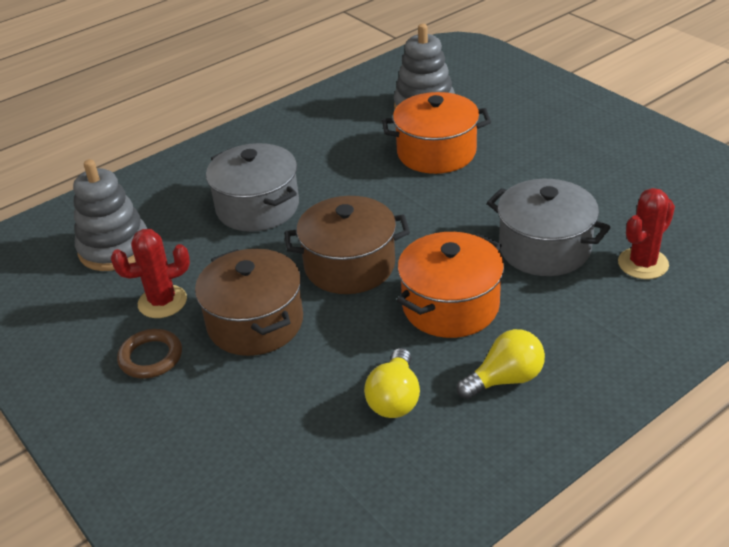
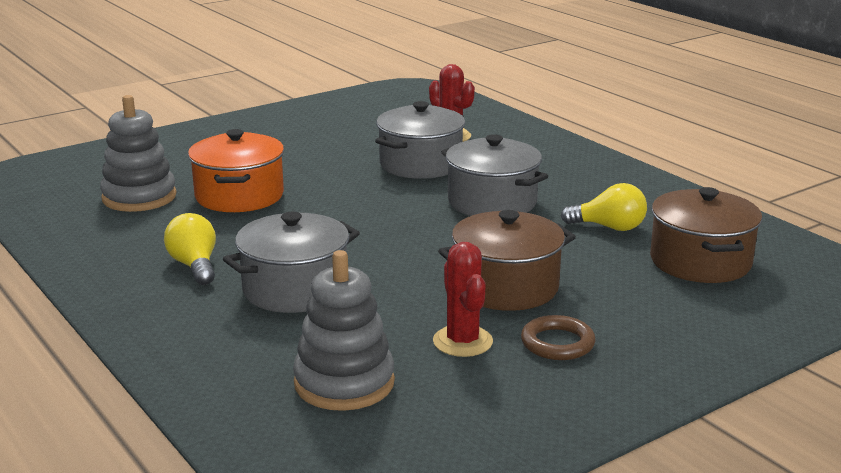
camera: 90 degrees left, 15 degrees down
(349, 265) = (422, 241): brown pot -> brown pot (700, 262)
(450, 306) = (492, 202): orange pot -> grey pot
(505, 379) = (584, 188): yellow light bulb -> yellow light bulb (195, 266)

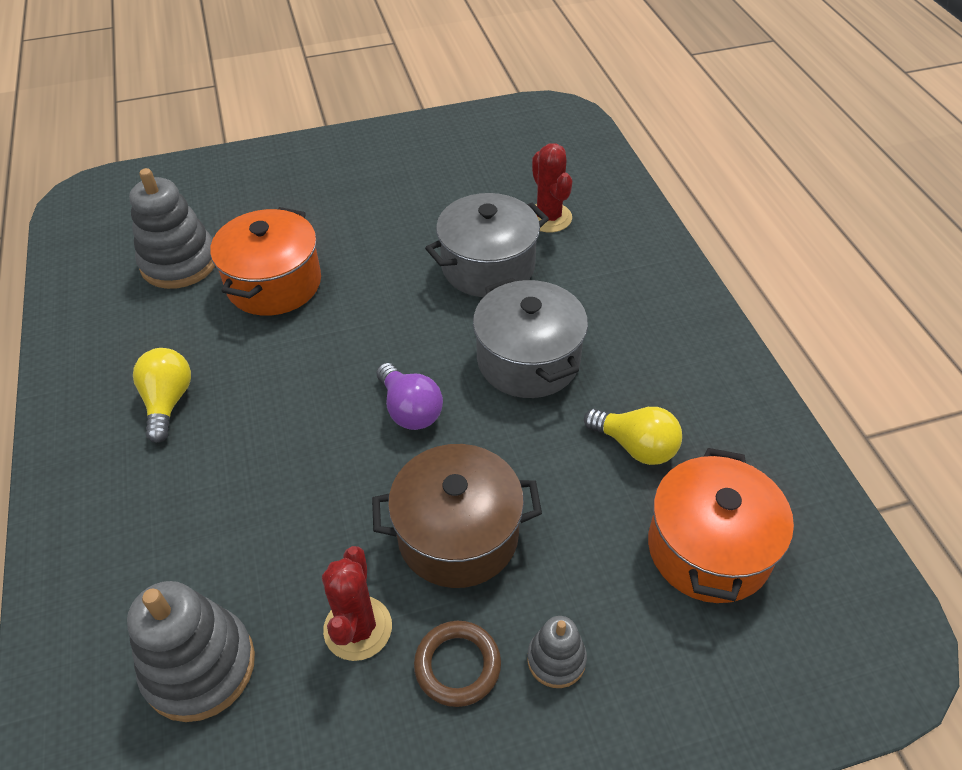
camera: 20 degrees right, 25 degrees up
(295, 289) = (240, 473): grey pot -> none
(415, 238) = (410, 410): none -> purple light bulb
(630, 327) = (556, 659): none -> grey stacking toy
(700, 262) = (708, 548): brown pot -> orange pot

